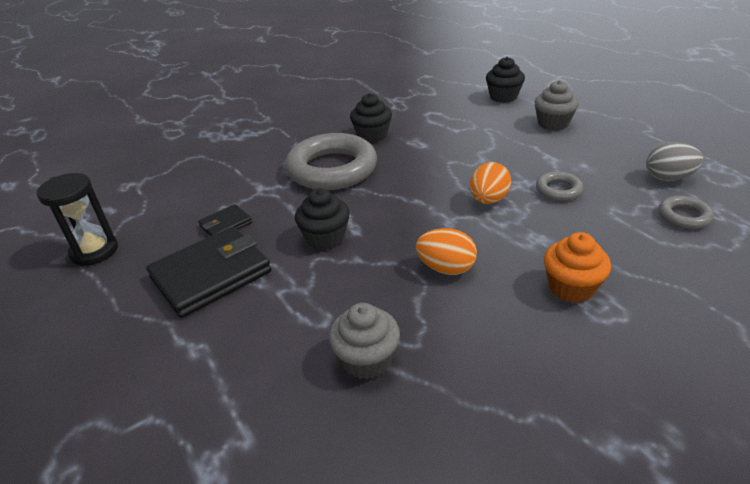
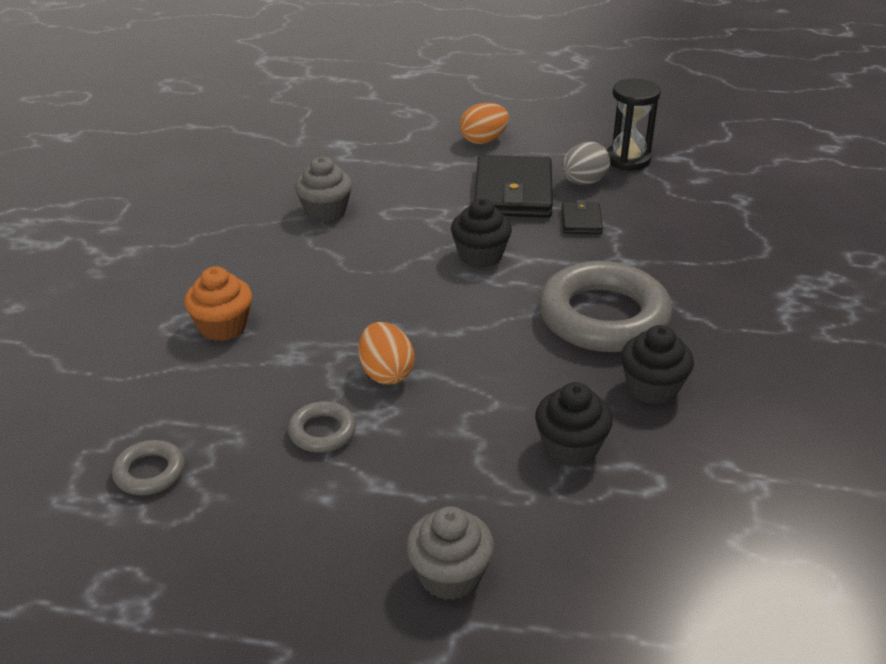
camera: 130 degrees right, 0 degrees up
(446, 268) = (344, 287): orange egg -> orange egg (483, 140)
(503, 97) = (612, 609): black cupcake -> black cupcake (570, 447)
(668, 178) = (196, 537): grey egg -> grey egg (583, 182)

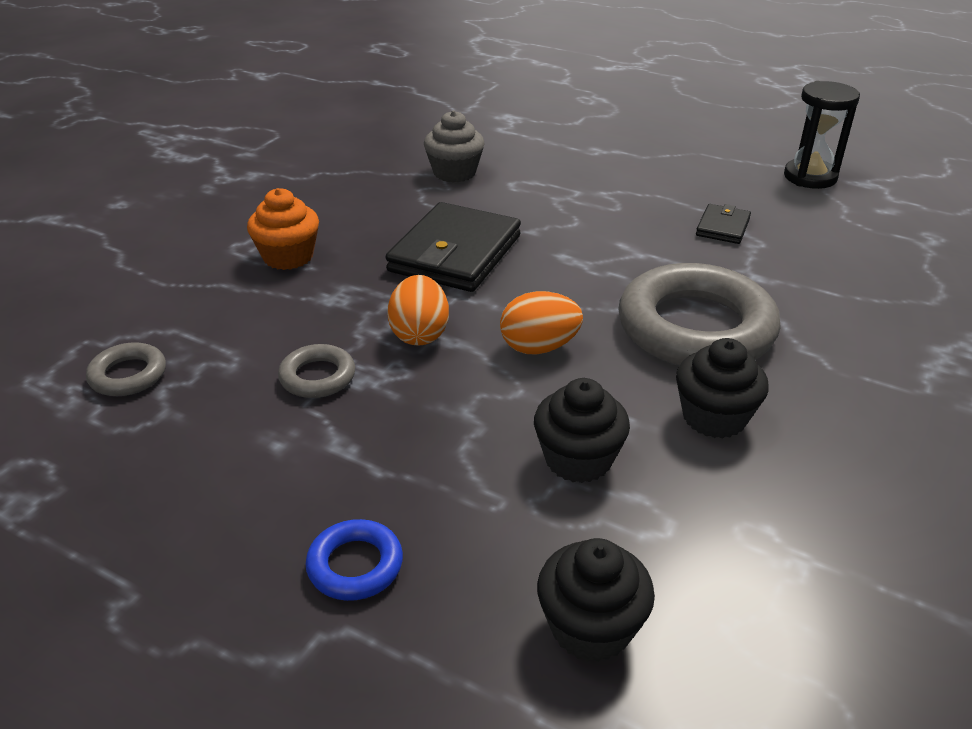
camera: 20 degrees right, 0 degrees up
(449, 575) = (355, 565): grey cupcake -> blue ring
(480, 255) = (589, 241): black cupcake -> black cupcake (590, 627)
(483, 140) = (656, 135): orange egg -> orange egg (539, 347)
(513, 192) = (661, 187): black wallet -> black wallet (455, 253)
(583, 182) = (746, 190): grey egg -> none

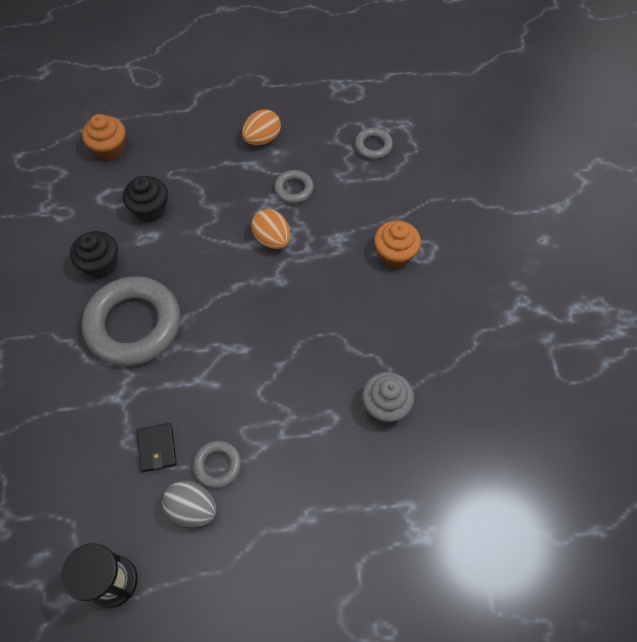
camera: 145 degrees right, 25 degrees up
(355, 565) = (202, 127): blue ring -> none
(455, 253) = (307, 312): black wallet -> none
(539, 347) = (207, 263): orange egg -> orange egg (262, 139)
(590, 627) = (110, 149): black cupcake -> orange cupcake
(661, 197) = (217, 465): none -> grey ring
(706, 185) = (192, 508): none -> grey egg

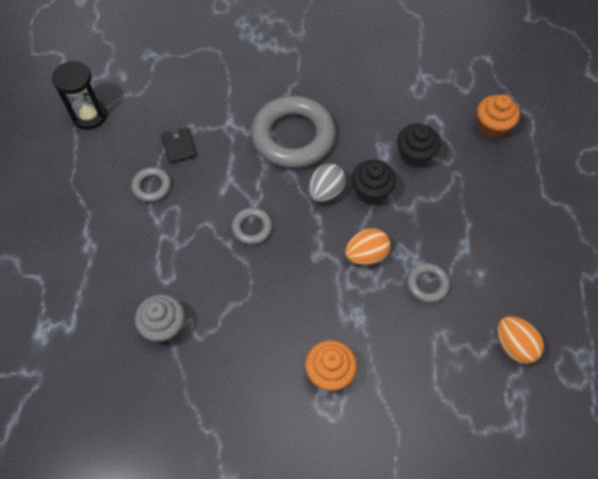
camera: 100 degrees right, 0 degrees up
(101, 264) = (358, 116): black cupcake -> black cupcake (371, 191)
(157, 448) = (179, 147): black wallet -> black wallet turned 75 degrees clockwise
(192, 508) = (123, 166): grey egg -> grey egg (326, 192)
(262, 139) = (499, 262): orange egg -> orange egg (514, 345)
(373, 146) = (483, 380): grey ring -> grey ring (252, 228)

